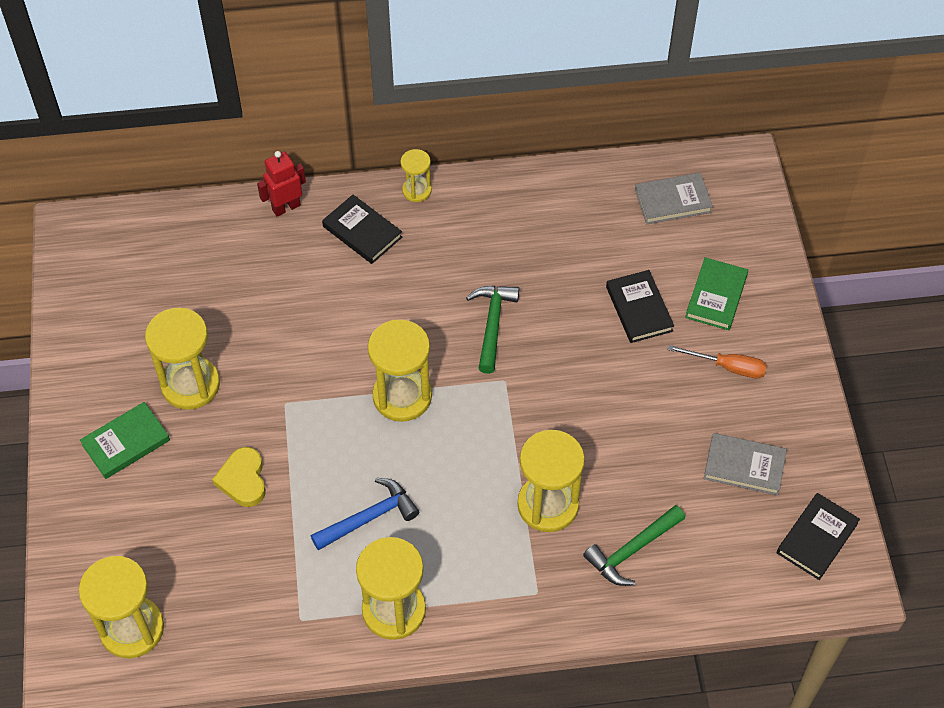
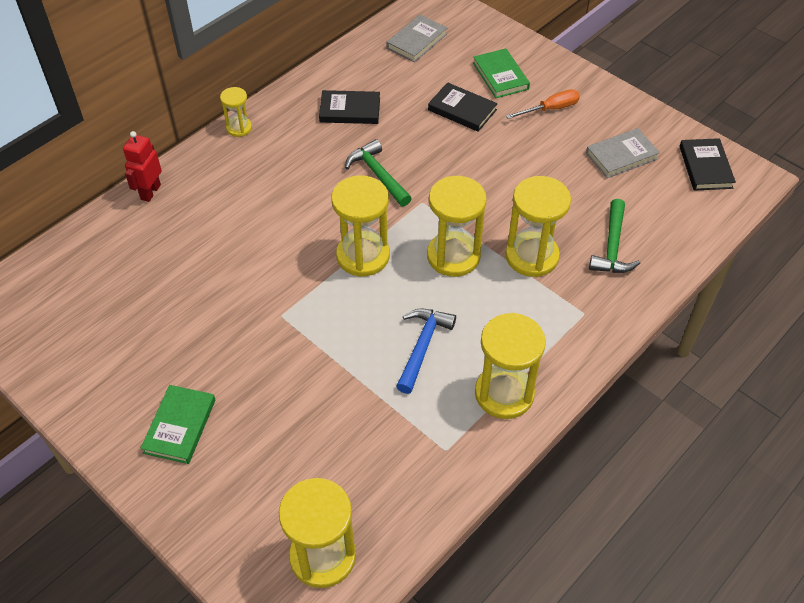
camera: 40 degrees left, 5 degrees down
(190, 384) = (193, 351): yellow hourglass -> yellow hourglass (453, 256)
(243, 480) = (302, 387): yellow heart -> none
(362, 232) = (225, 174): black book -> black book (350, 110)

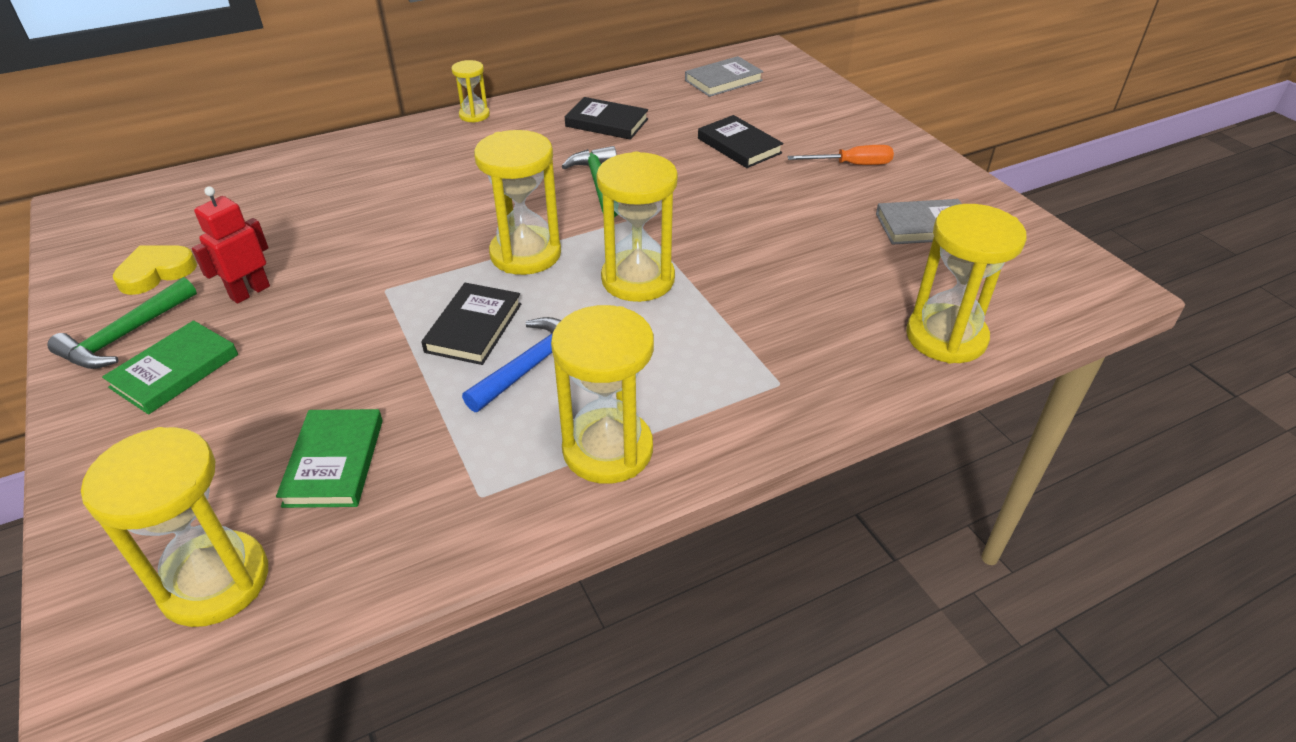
camera: 20 degrees right, 10 degrees down
(97, 351) = (156, 272): none -> yellow heart
(150, 192) = (338, 148): red robot -> red robot (250, 292)
(500, 76) = (805, 125): green book -> green book (334, 462)
(532, 256) = (742, 303): yellow hourglass -> yellow hourglass (946, 337)
(612, 246) = (862, 317): green hammer -> green hammer (126, 335)
(705, 167) = (1041, 261): black book -> black book (474, 327)

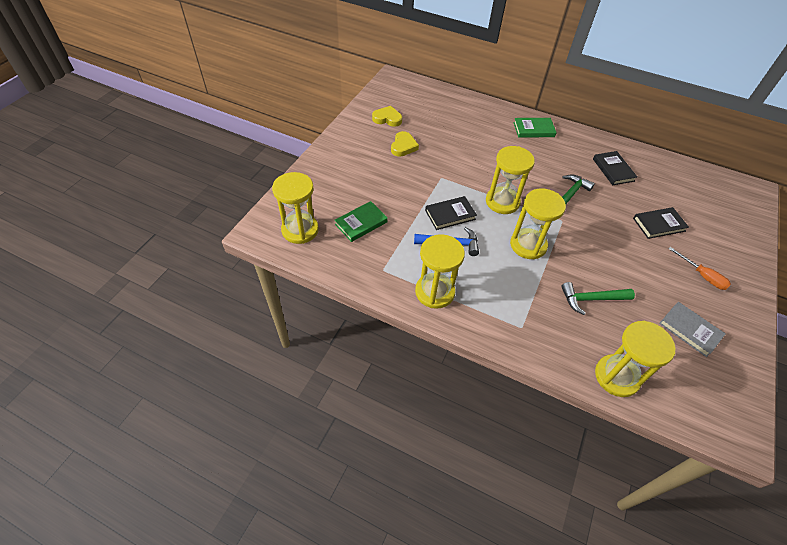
camera: 50 degrees right, 10 degrees up
(126, 335) = (357, 135): green hammer -> green hammer (591, 299)
(175, 371) = (356, 158): green book -> green book (533, 129)
(250, 292) = (403, 146): red robot -> yellow heart
(474, 115) = (562, 128): yellow hourglass -> none
(723, 80) = (703, 188): grey book -> none
(739, 146) = (659, 225): black book -> black book turned 60 degrees clockwise

